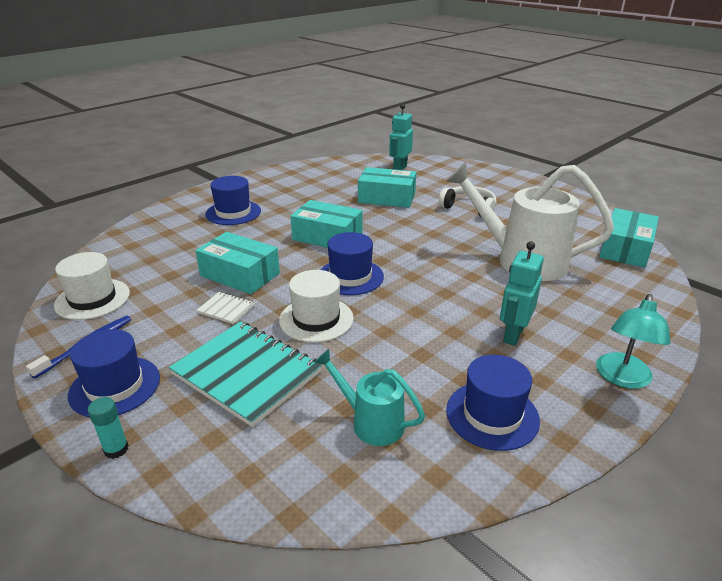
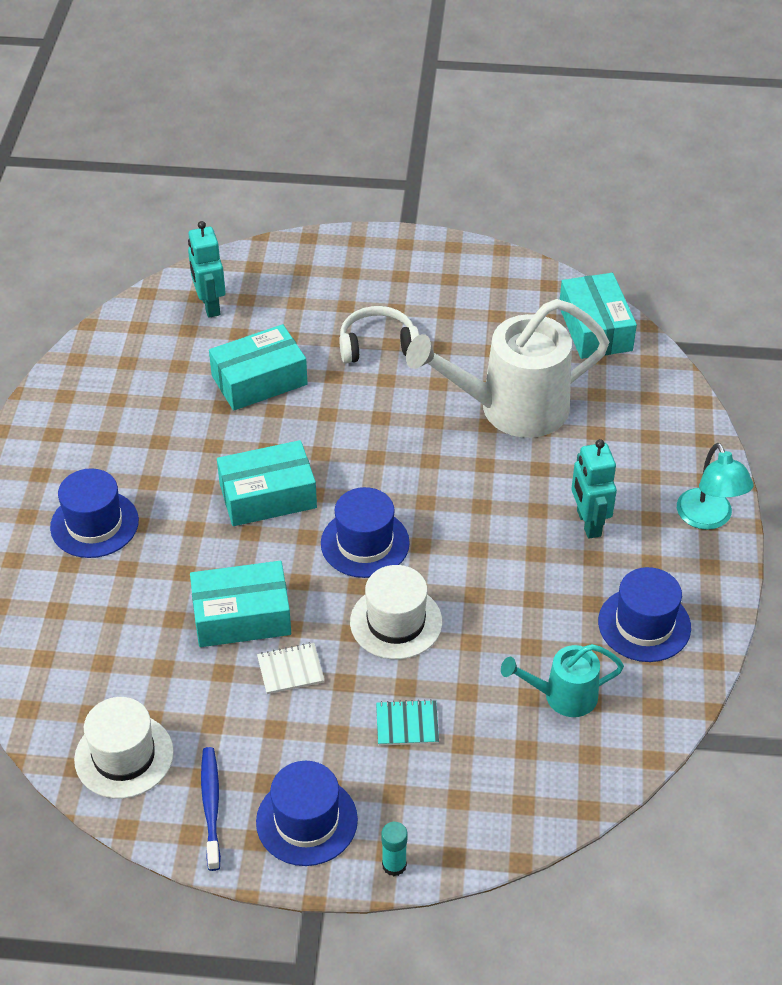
camera: 40 degrees left, 15 degrees up
(246, 373) = (407, 724): turquoise notebook -> turquoise notebook, size x0.44

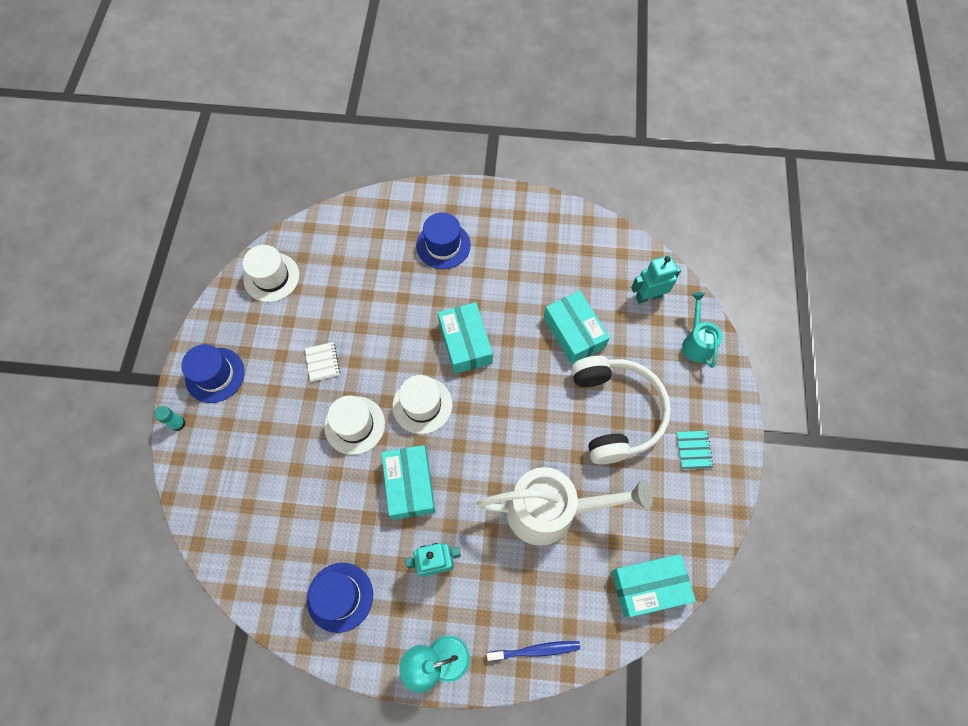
camera: 90 degrees right, 20 degrees up
(211, 806) = (232, 324): blue toothbrush -> blue toothbrush (535, 650)
(242, 616) = (366, 332): turquoise box -> turquoise box (409, 485)
(365, 543) = (422, 405): blue hat -> white hat
(377, 345) = (615, 412): white headphones -> white headphones, size x1.73
(407, 724) = (274, 432): turquoise notebook -> turquoise notebook (694, 450)
(510, 409) = (552, 510): white watering can -> white watering can turned 105 degrees clockwise
(562, 696) = (285, 532): turquoise watering can -> turquoise watering can (696, 342)

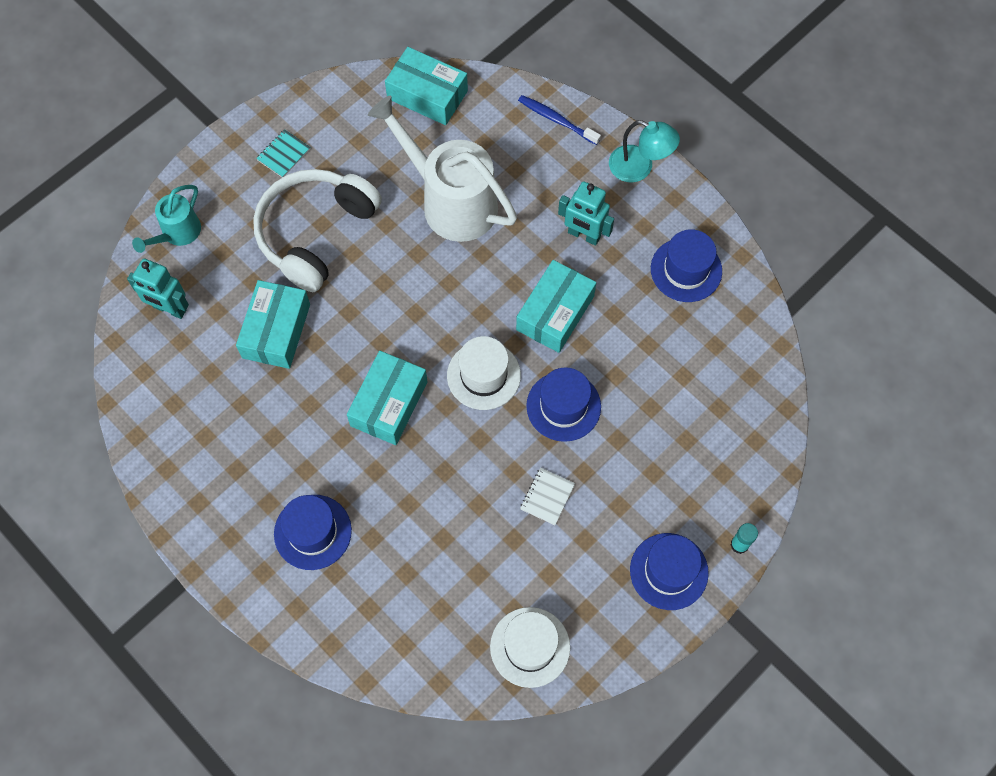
camera: 140 degrees left, 0 degrees up
(354, 425) = (563, 406): white hat -> blue hat

